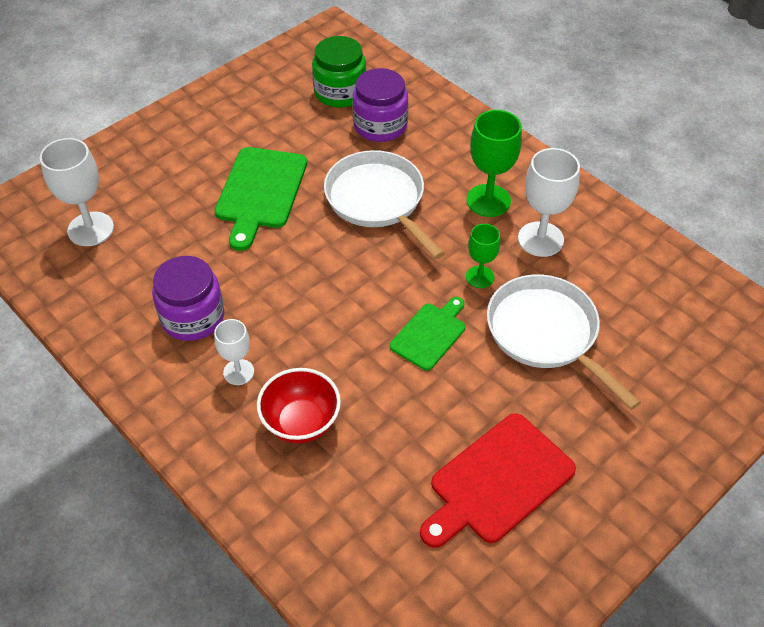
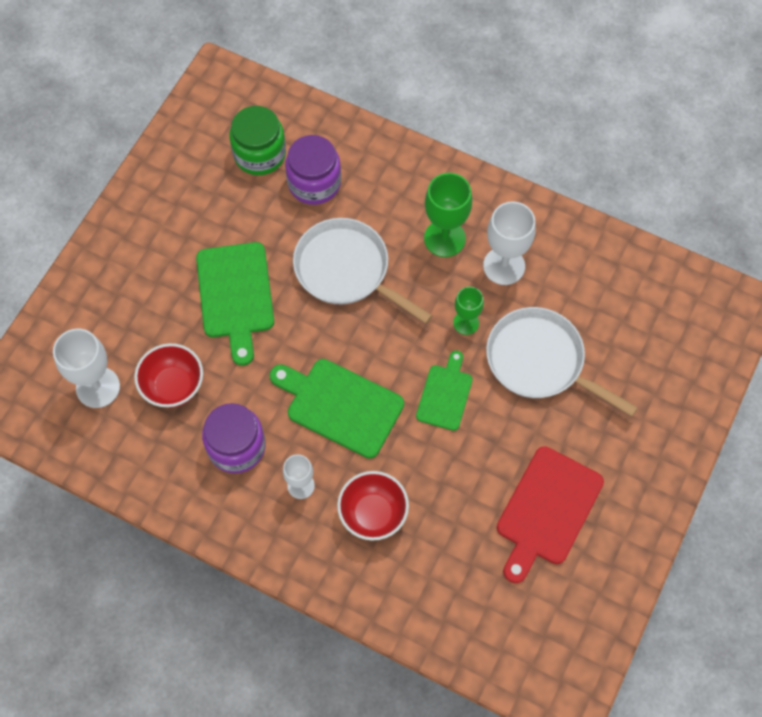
camera: 20 degrees left, 15 degrees up
(161, 248) = (173, 386): none -> red bowl
(315, 312) = (340, 406): none -> green cutting board

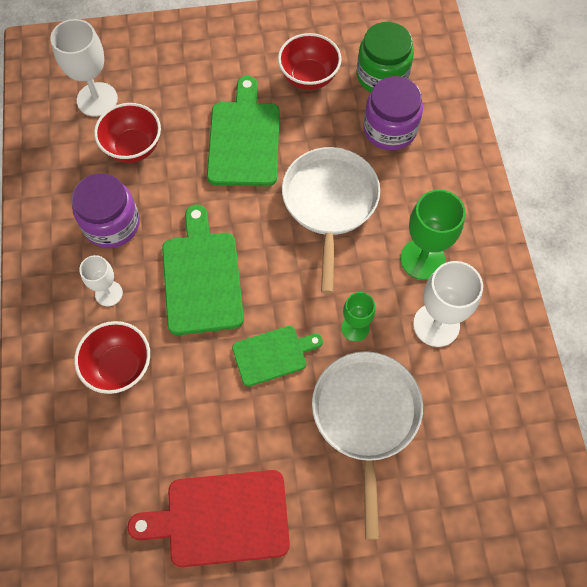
camera: 55 degrees right, 0 degrees up
(215, 208) = (309, 77): none -> red bowl
(236, 295) = (244, 139): green cutting board -> green cutting board turned 135 degrees clockwise

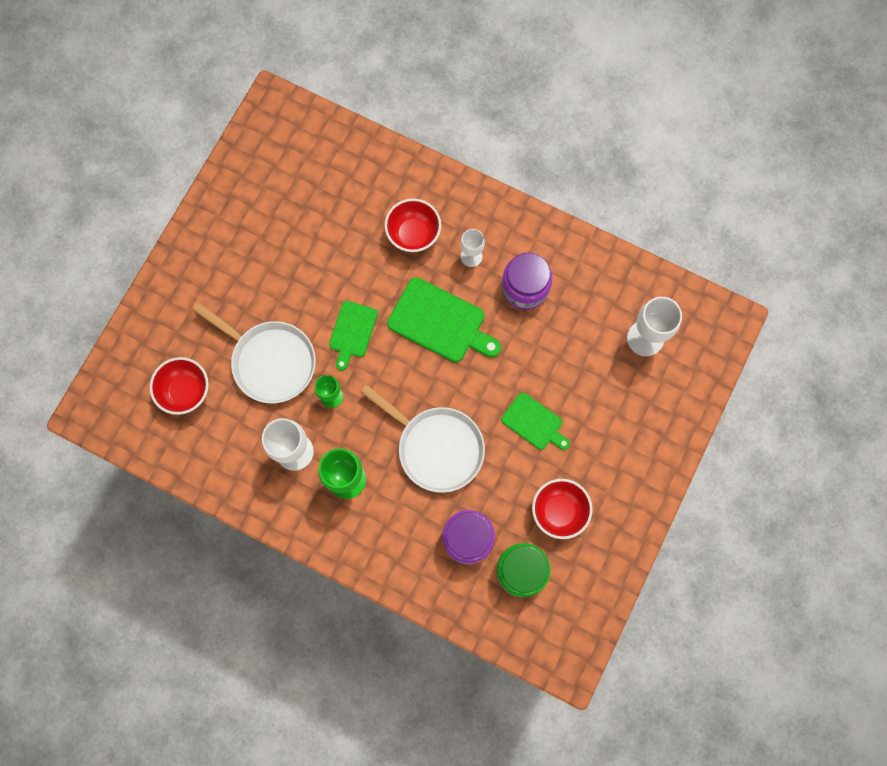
camera: 125 degrees right, 10 degrees up
(133, 147) = (581, 339): red bowl -> red bowl (185, 391)
(221, 518) = (275, 237): red cutting board -> none
(244, 139) = (534, 423): green cutting board -> green cutting board, size x0.61

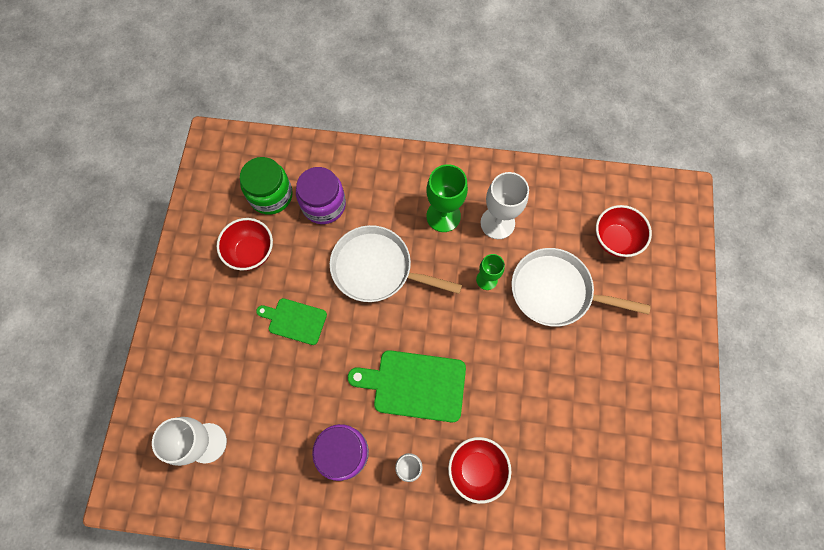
camera: 160 degrees right, 5 degrees down
(352, 332) = (494, 345): green cutting board -> none

